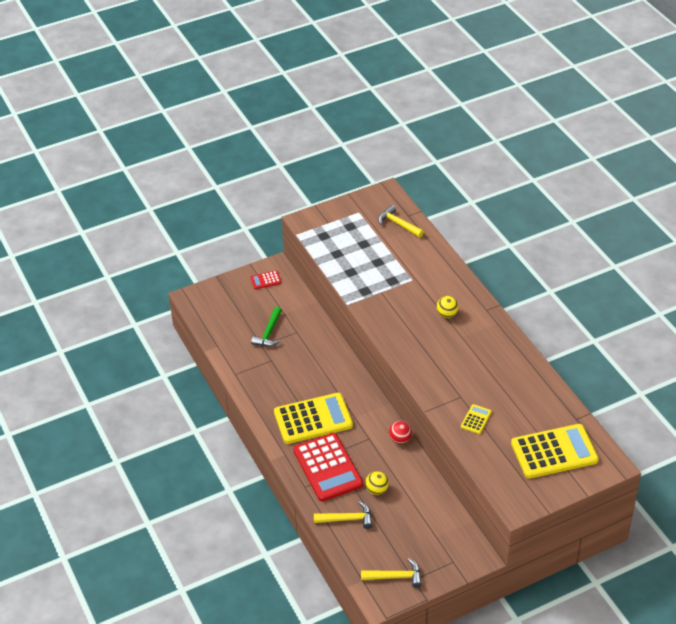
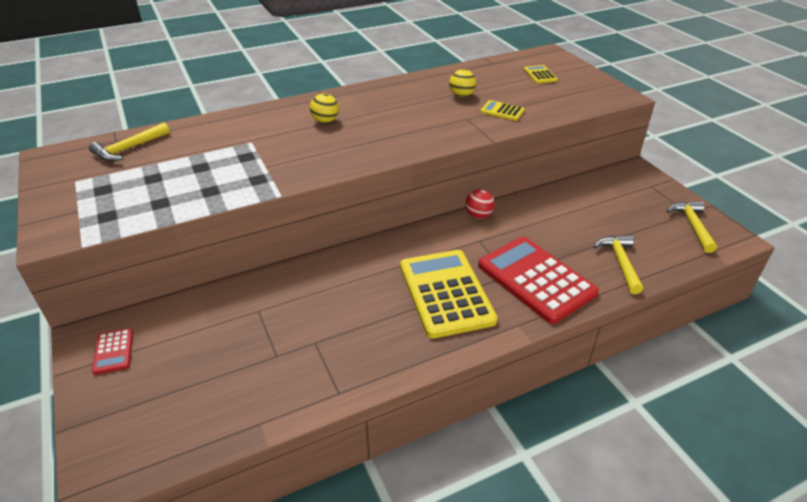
camera: 90 degrees left, 5 degrees down
(269, 333) = (249, 346): green hammer -> none
(327, 467) = (536, 279): red calculator -> red calculator turned 105 degrees counterclockwise
(377, 490) = (564, 236): yellow ball -> yellow ball (461, 95)
(554, 452) = (540, 75): yellow calculator -> yellow calculator, size x0.44

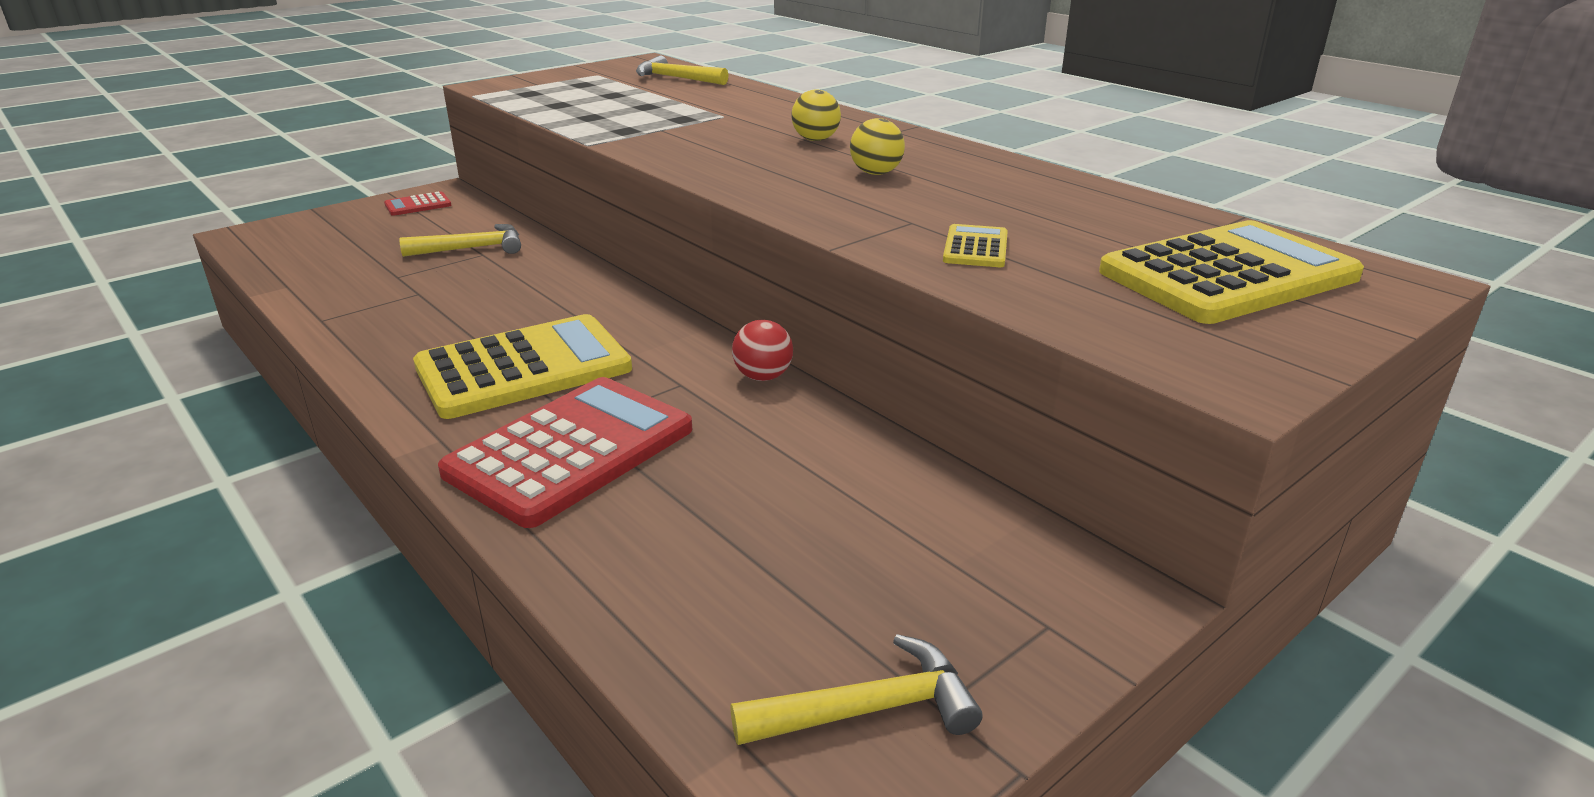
camera: 75 degrees right, 10 degrees down
(461, 95) = (1012, 211): yellow ball -> yellow ball (876, 173)
(540, 75) = (1228, 275): yellow calculator -> yellow calculator, size x2.29
(620, 262) = (649, 561): yellow hammer -> yellow hammer (472, 249)

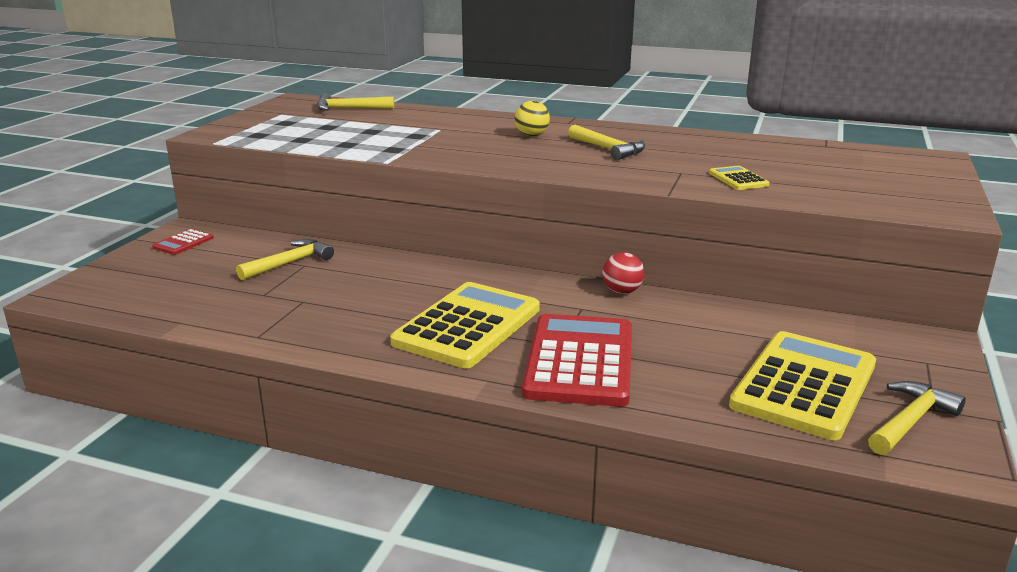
camera: 30 degrees left, 5 degrees down
(876, 173) = (608, 149): yellow ball -> yellow hammer
(1228, 275) = (869, 169): yellow calculator -> yellow calculator (804, 385)

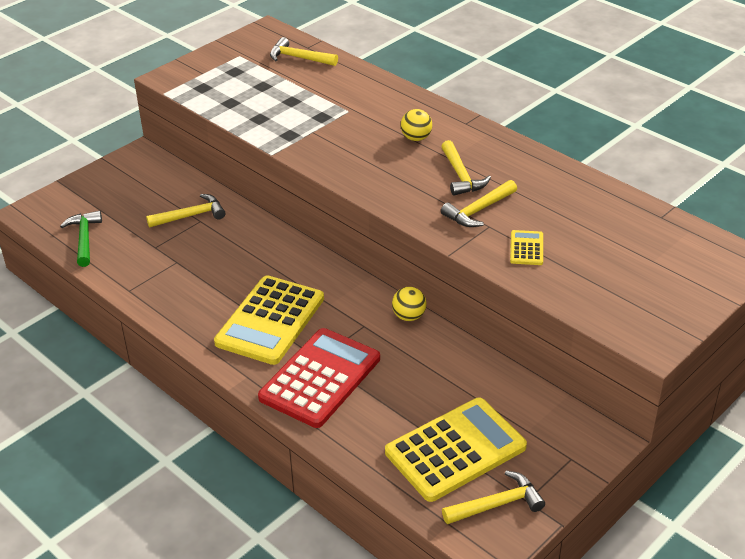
camera: 25 degrees right, 15 degrees up
(159, 304) = (84, 239): none -> green hammer
(183, 243) = (131, 171): red calculator -> none
(468, 326) = (270, 320): yellow calculator -> yellow calculator turned 150 degrees clockwise
(622, 291) = (409, 316): red ball -> yellow ball
(656, 165) = (478, 210): none -> yellow hammer

